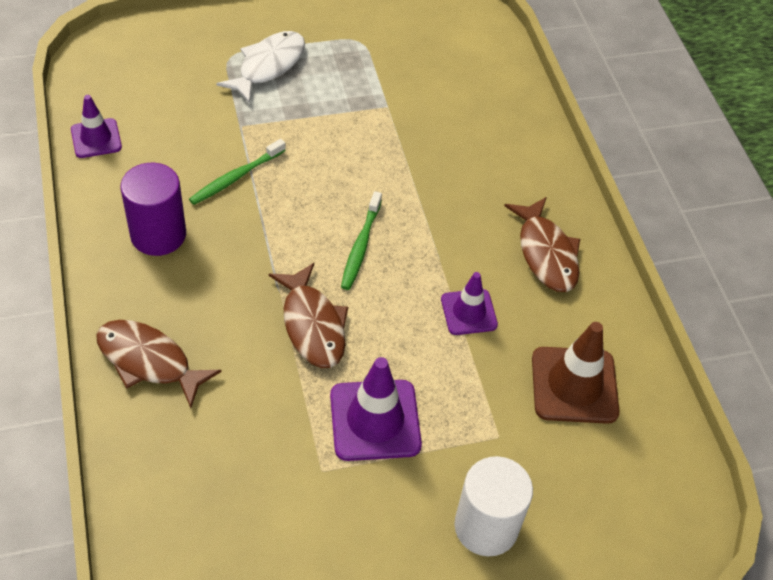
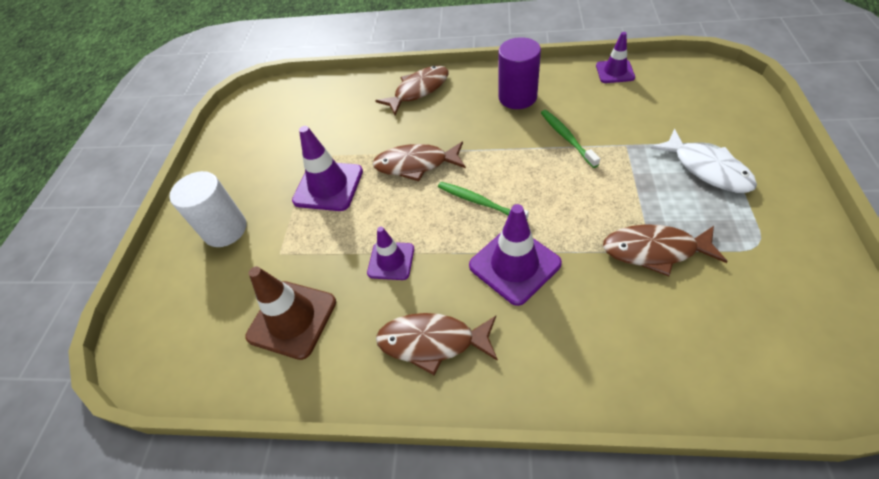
camera: 120 degrees right, 0 degrees up
(386, 104) = (654, 250): none -> brown fish
(437, 203) = (514, 264): none -> purple traffic cone

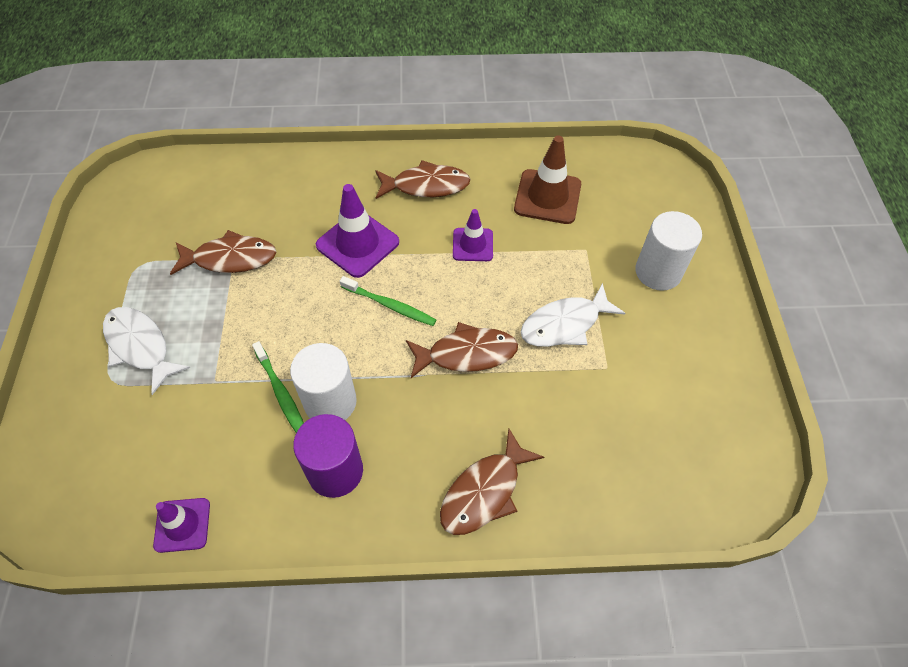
camera: 165 degrees right, 5 degrees up
(328, 186) = (565, 324): purple traffic cone -> white fish
(526, 133) = (330, 402): none -> white cylinder

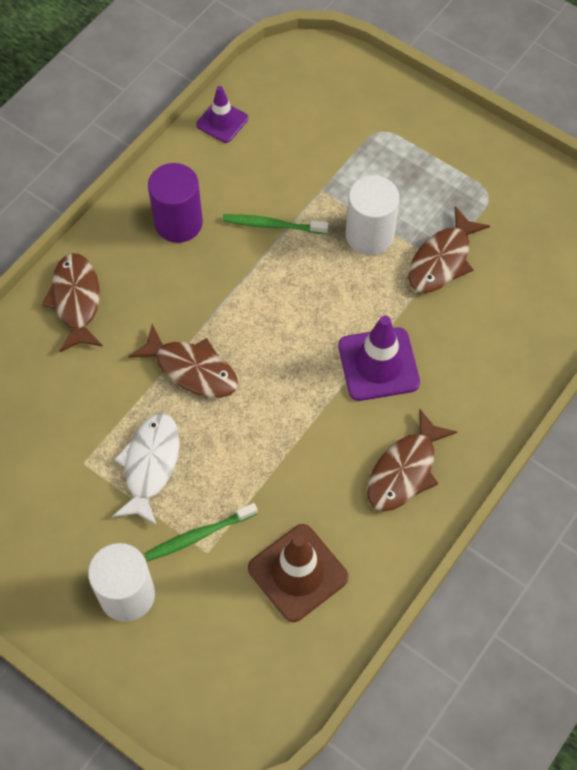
camera: 130 degrees right, 5 degrees up
(140, 346) = (397, 160): white fish -> none
(330, 402) = (236, 251): white cylinder -> white cylinder (369, 235)
(390, 305) = (288, 346): green toothbrush -> green toothbrush (198, 535)
(466, 354) = (192, 369): brown fish -> brown fish turned 90 degrees counterclockwise
(472, 245) = (297, 457): purple traffic cone -> none

